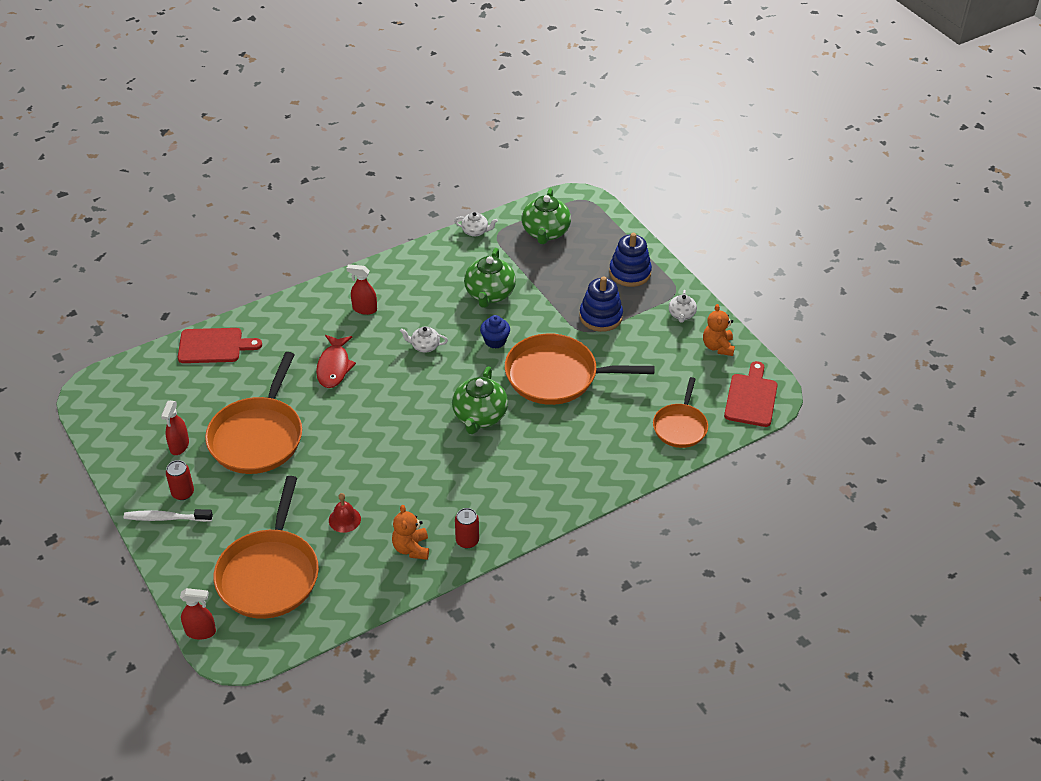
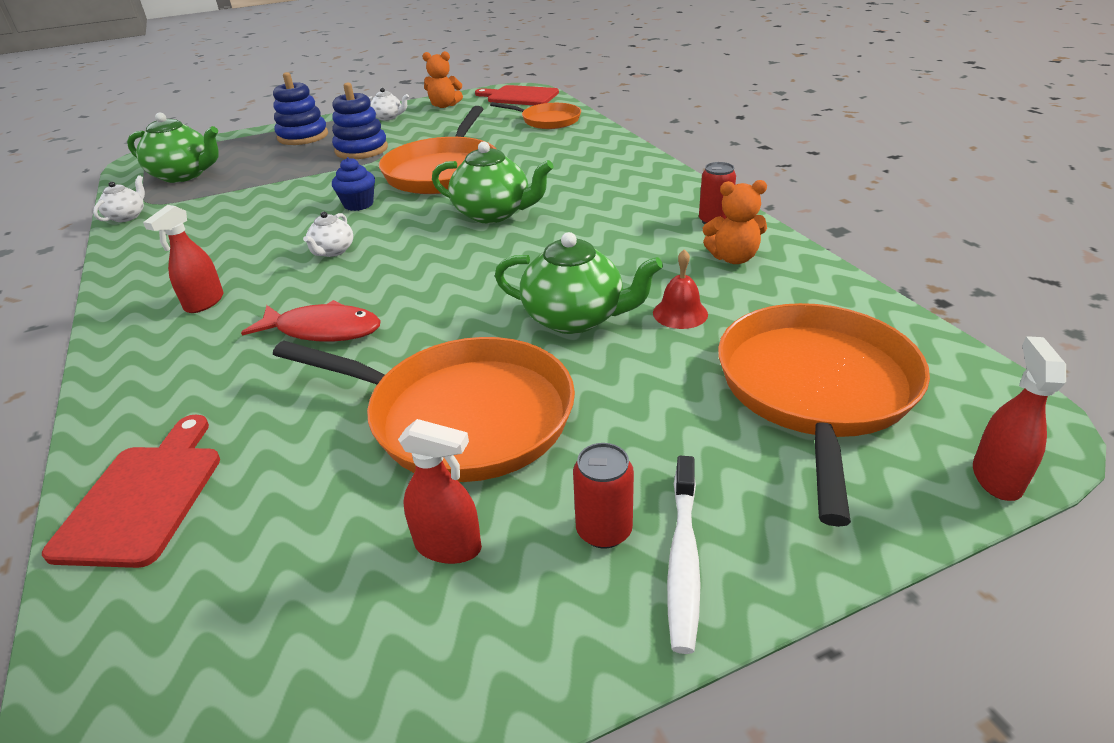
camera: 80 degrees left, 10 degrees down
(269, 574) = (815, 389): orange pan -> orange pan turned 90 degrees counterclockwise
(489, 294) = (265, 208): green teapot -> green teapot (575, 319)

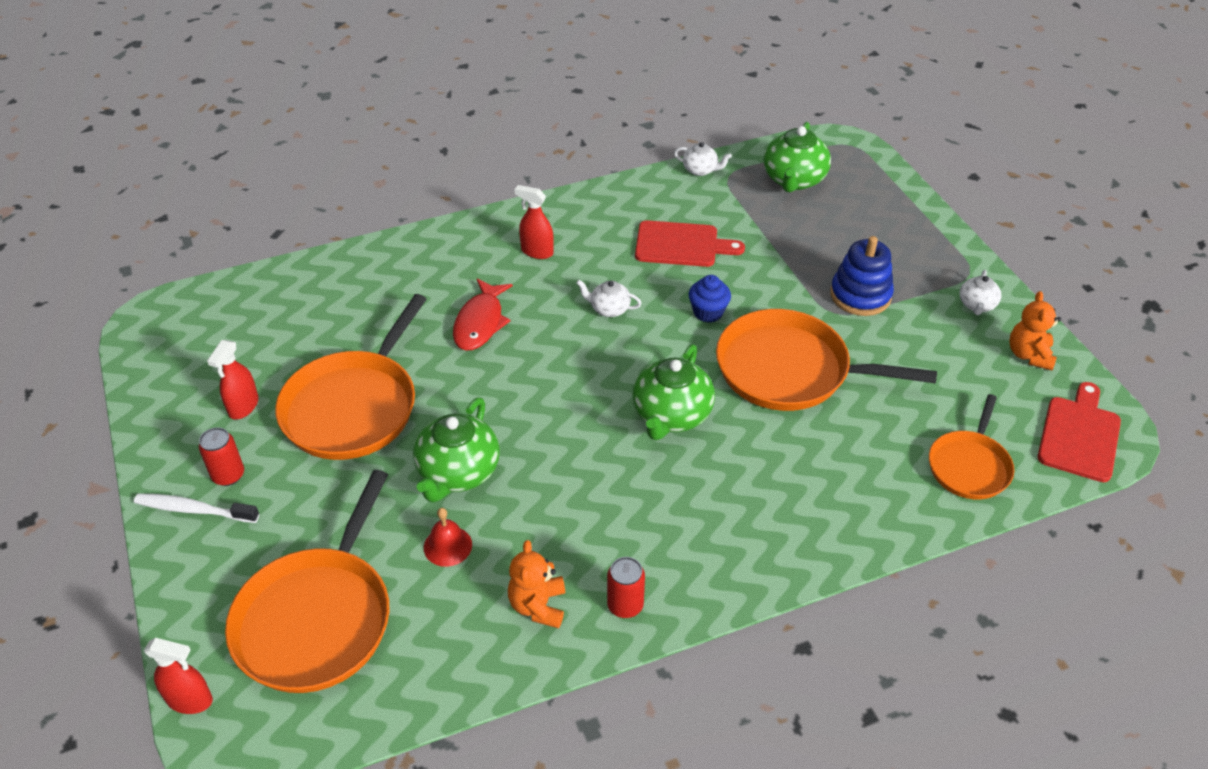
camera: 90 degrees right, 10 degrees up
(144, 497) = (328, 278): red cutting board -> red cutting board (681, 245)
(303, 136) = (905, 242): blue stacking toy -> none
(815, 389) = (317, 618): orange pan -> orange pan turned 90 degrees clockwise

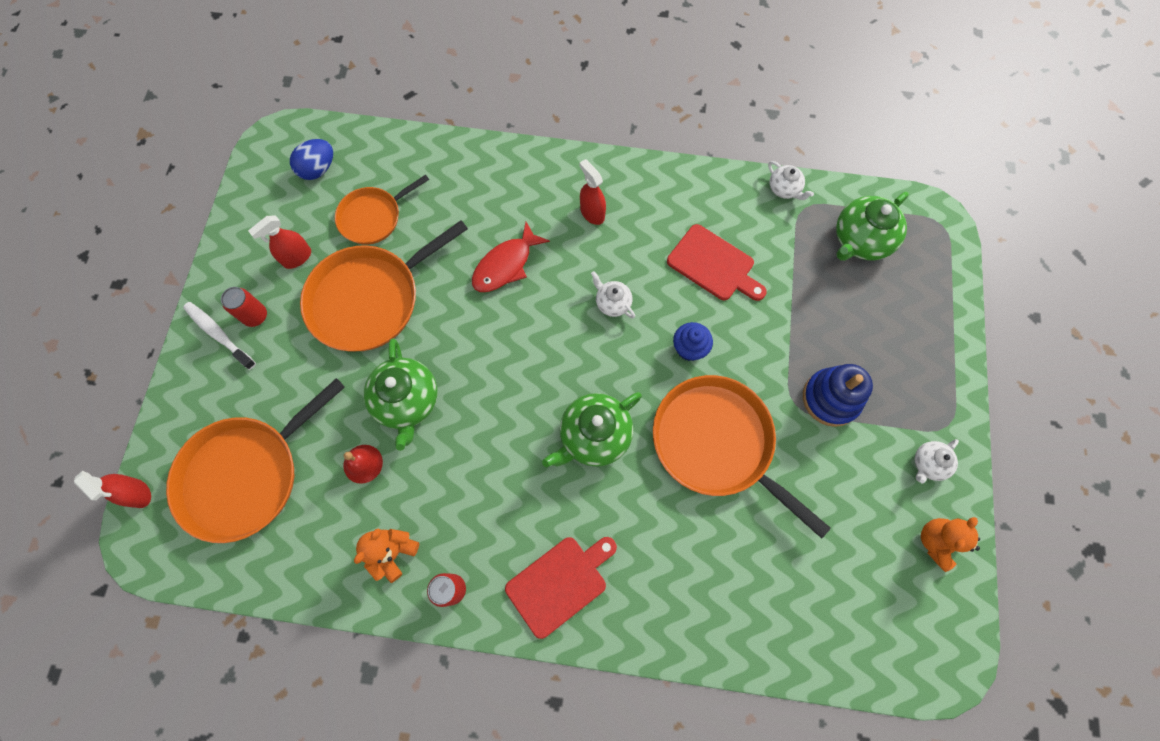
camera: 30 degrees right, 25 degrees up
(216, 326) = (318, 169): none -> blue egg
(458, 472) = (407, 401): green teapot -> green teapot turned 60 degrees counterclockwise
(969, 466) = (799, 622): orange pan -> orange pan (373, 217)
(1079, 435) = (918, 648): red cutting board -> red cutting board (560, 583)

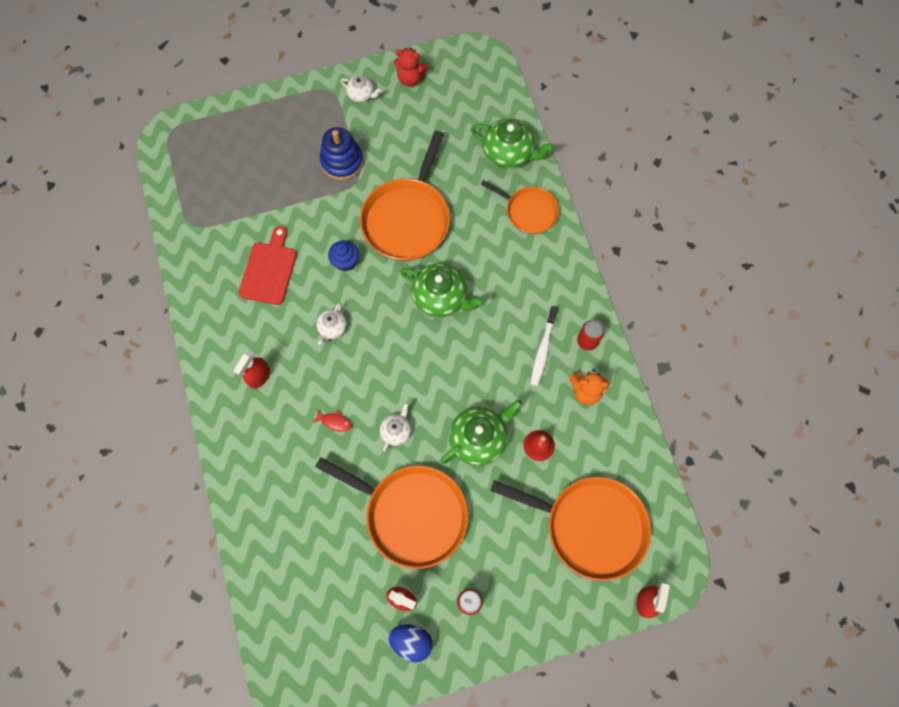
camera: 115 degrees left, 0 degrees up
(219, 334) = (498, 623): white toothbrush -> white toothbrush (543, 350)
(318, 169) = (310, 634): blue egg -> blue egg (411, 641)
(373, 217) = (336, 555): orange pan -> orange pan (528, 211)
(505, 265) = (334, 422): red fish -> red fish, size x0.51
(560, 583) = (547, 277): red cutting board -> none
(784, 189) = (180, 244): white teapot -> white teapot (396, 431)
(860, 240) = (206, 179): green teapot -> green teapot (509, 153)
(936, 542) = (410, 78): orange teddy bear -> red teddy bear

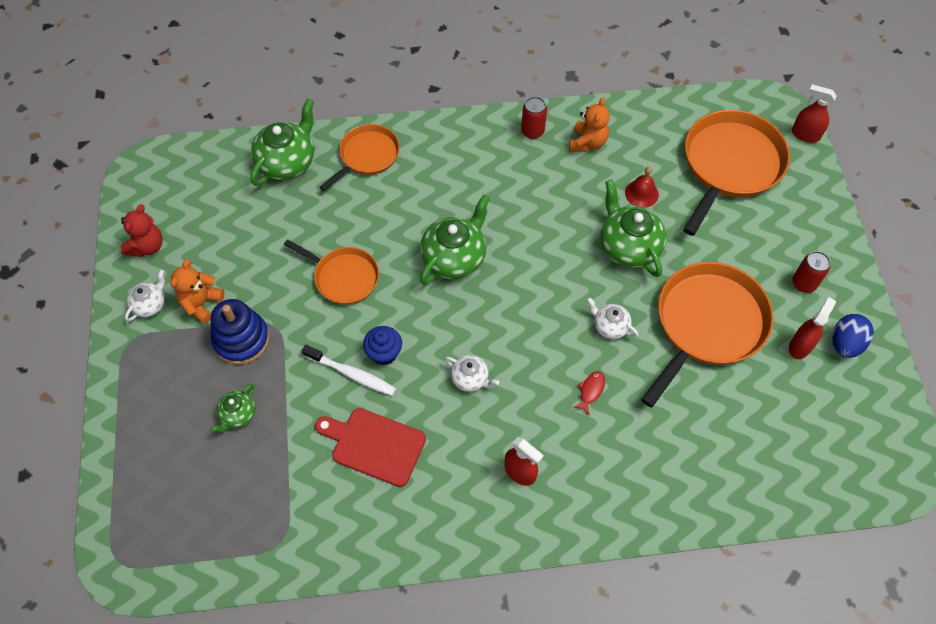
camera: 80 degrees left, 10 degrees down
(282, 174) = (237, 415): none -> green teapot
(368, 127) = (201, 303): none -> orange teddy bear
(407, 219) = (343, 277): orange pan -> orange pan, size x0.58
(543, 350) = (535, 171): white toothbrush -> white toothbrush (352, 374)

